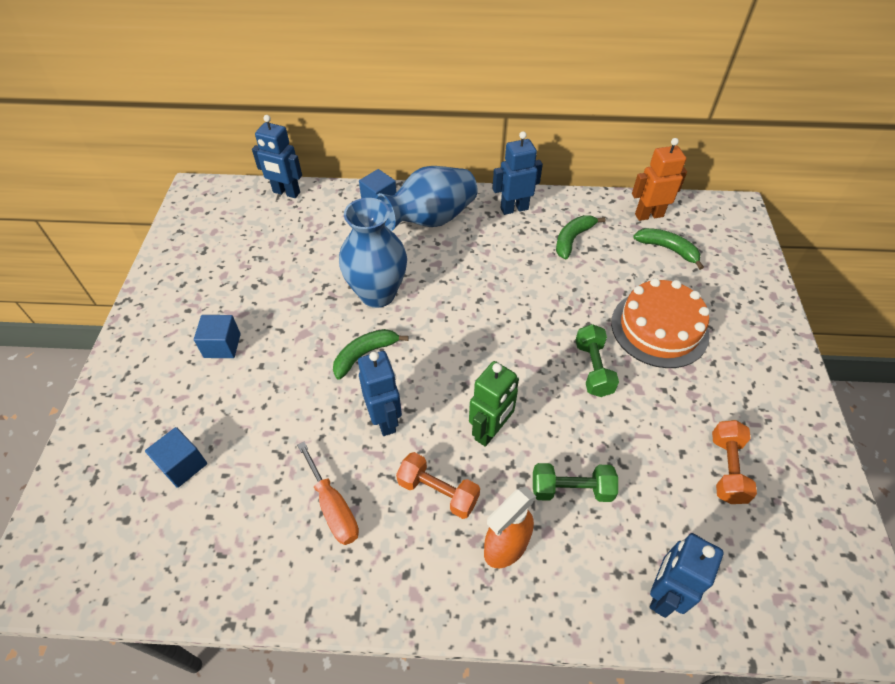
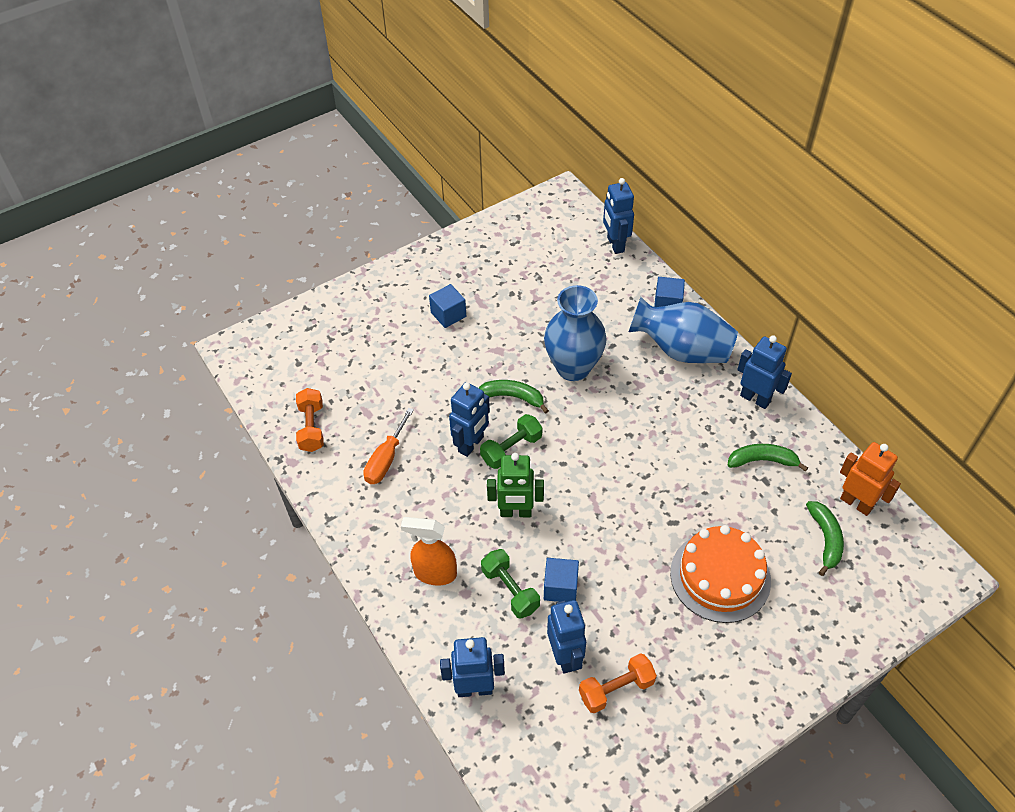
camera: 55 degrees right, 0 degrees up
(183, 465) = (351, 362): blue cube -> blue cube (560, 587)
(438, 492) = (443, 510): orange dumbbell -> orange dumbbell (312, 427)
(593, 369) = (632, 549): green dumbbell -> green dumbbell (511, 449)
(671, 488) = (565, 656): none -> blue robot

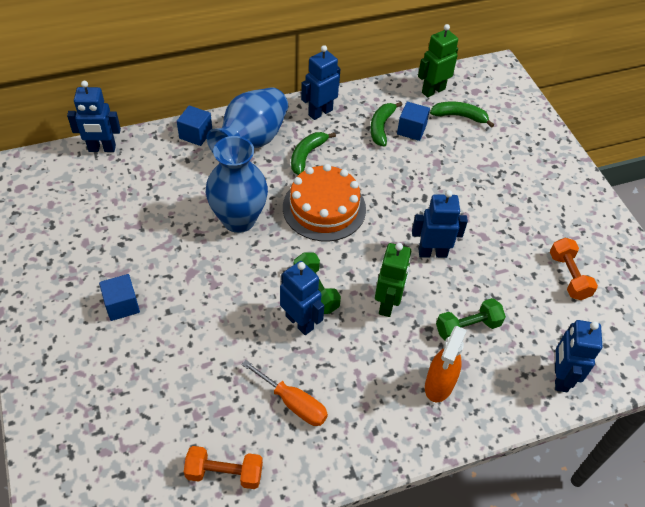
camera: 80 degrees left, 0 degrees up
(513, 397) = (255, 274): green banana -> green banana (307, 155)
(560, 587) = (471, 289): blue cube -> blue cube (411, 130)
(565, 656) = (536, 303): blue robot -> blue robot (432, 253)
(720, 576) = (479, 184): orange cake -> orange cake (324, 208)
(856, 503) = (433, 90): orange robot -> green robot

